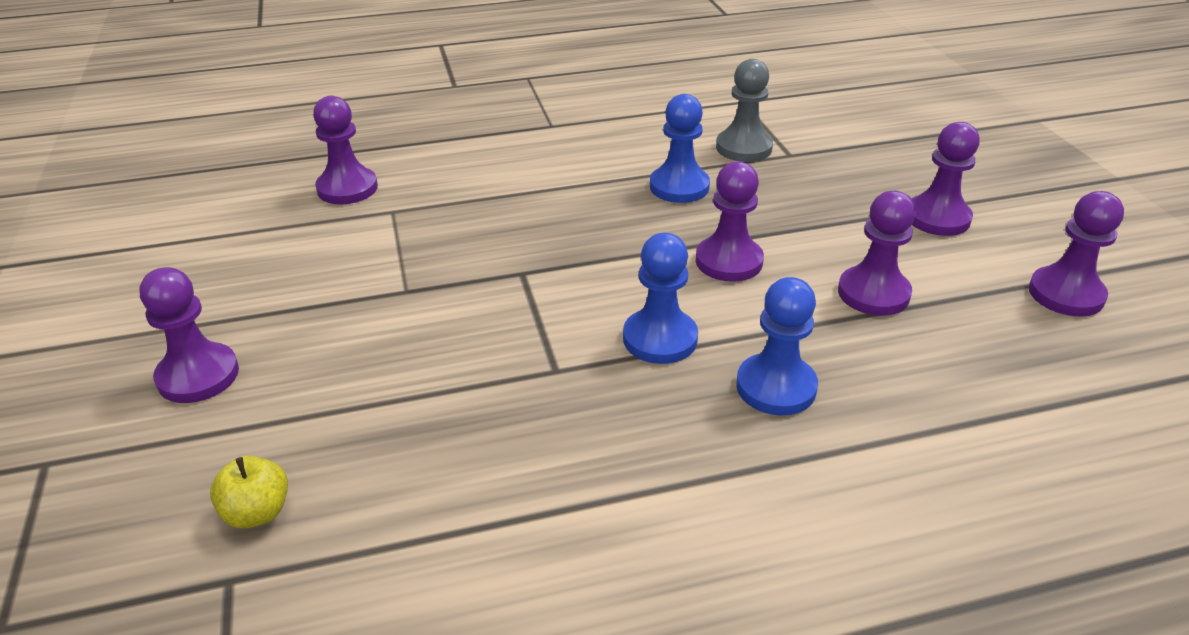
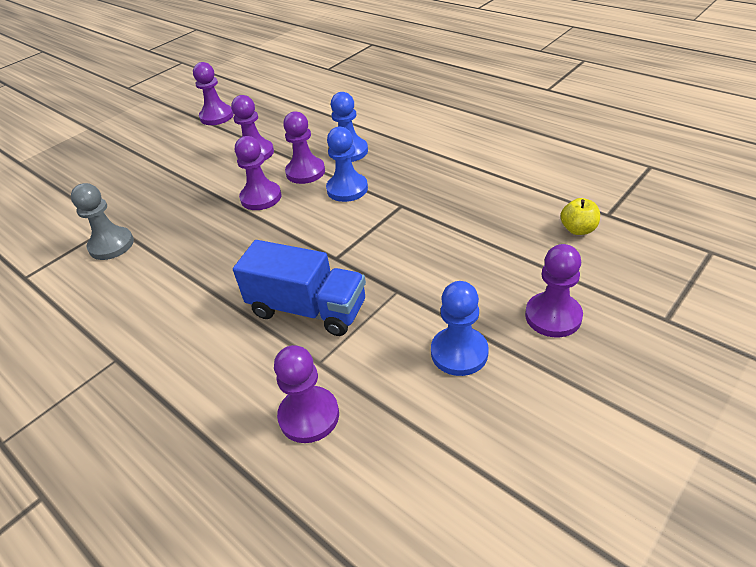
camera: 120 degrees left, 5 degrees up
(467, 227) = (307, 309): none -> blue truck
(679, 187) = (186, 247): blue pawn -> blue pawn (459, 353)
(937, 218) = (167, 158): purple pawn -> purple pawn (305, 172)

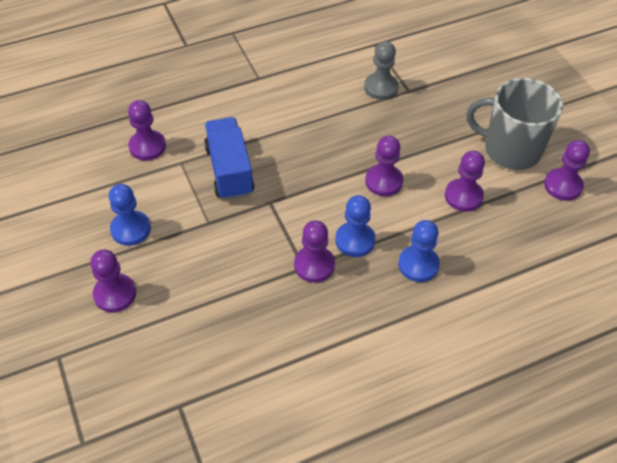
camera: 110 degrees right, 10 degrees up
(184, 147) = (510, 150): none -> grey mug
(305, 172) = (403, 221): purple pawn -> purple pawn (314, 265)
(307, 309) = (229, 171): blue truck -> blue truck turned 120 degrees clockwise
(578, 229) = (179, 369): yellow apple -> none

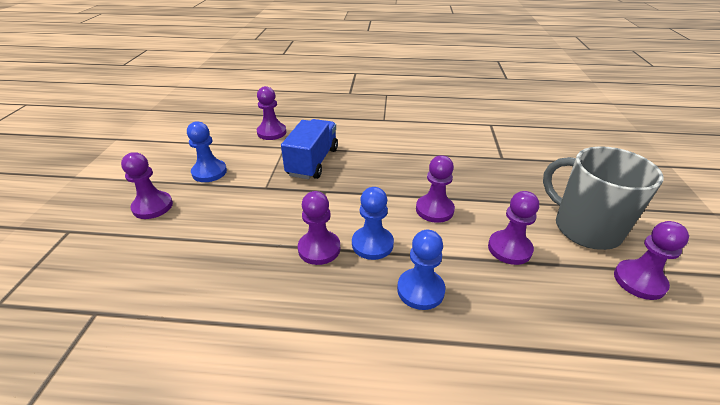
camera: 30 degrees right, 15 degrees down
(381, 87) = (477, 149): grey pawn -> none

